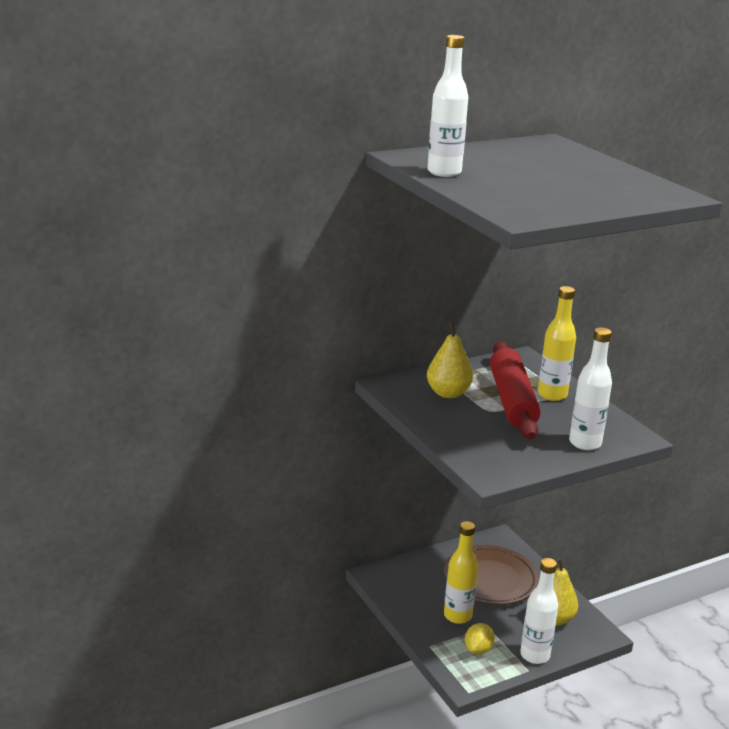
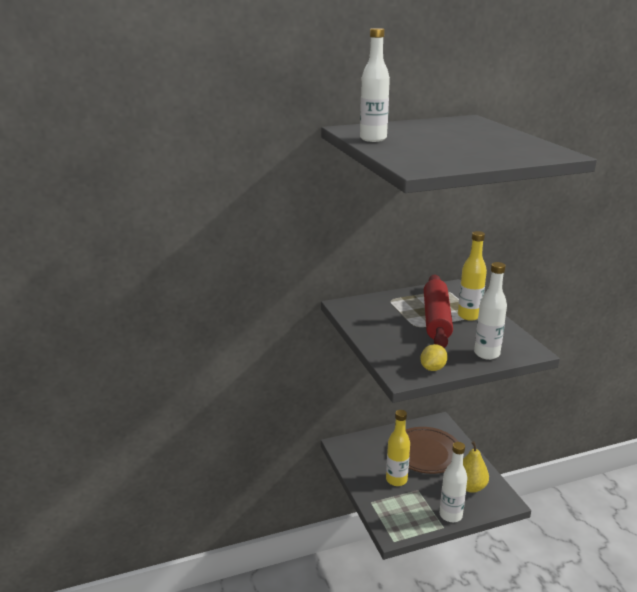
camera: 10 degrees right, 0 degrees up
(448, 393) = (388, 312): yellow pear -> none
(478, 649) = (407, 507): yellow lemon -> yellow lemon (433, 368)

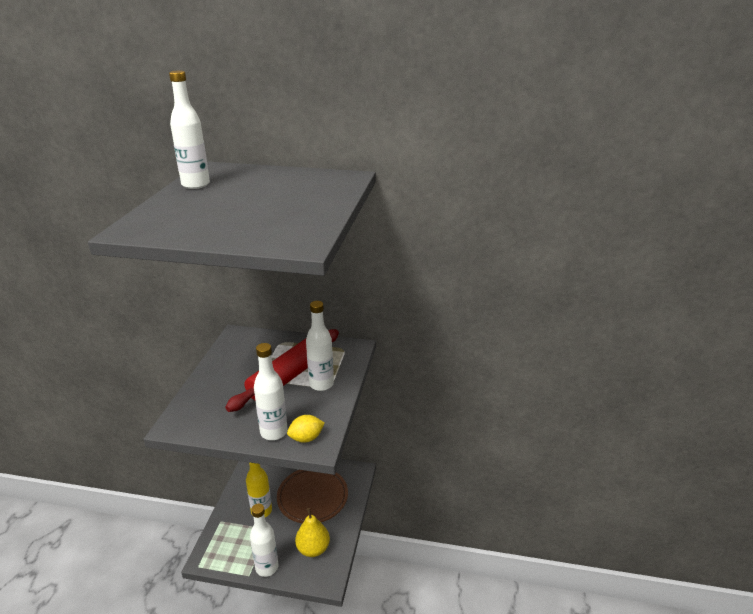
camera: 30 degrees right, 5 degrees up
(433, 368) = (207, 428): yellow lemon -> yellow lemon (306, 438)
(469, 316) = (321, 384): yellow bottle -> white bottle

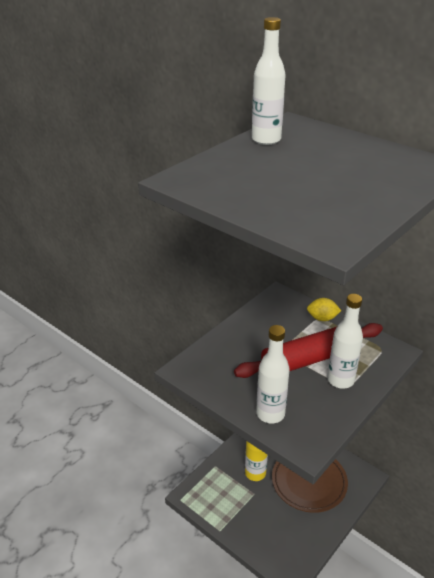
camera: 30 degrees right, 5 degrees up
(267, 567) = (238, 531): white bottle -> none
(306, 438) = (299, 434): yellow lemon -> yellow lemon (322, 318)
(313, 549) = (288, 534): yellow pear -> none

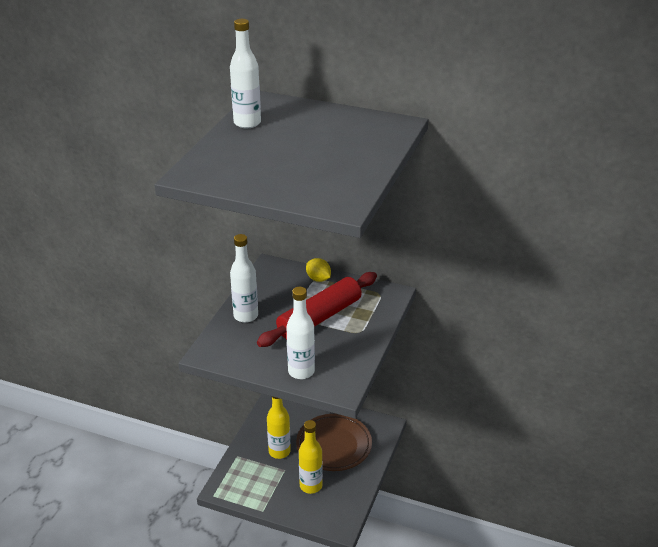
camera: 20 degrees left, 0 degrees up
(274, 518) = (311, 486): none -> yellow bottle
(322, 318) = (318, 279): yellow lemon -> yellow lemon turned 60 degrees clockwise
(340, 380) = (352, 329): white bottle -> white bottle (246, 316)

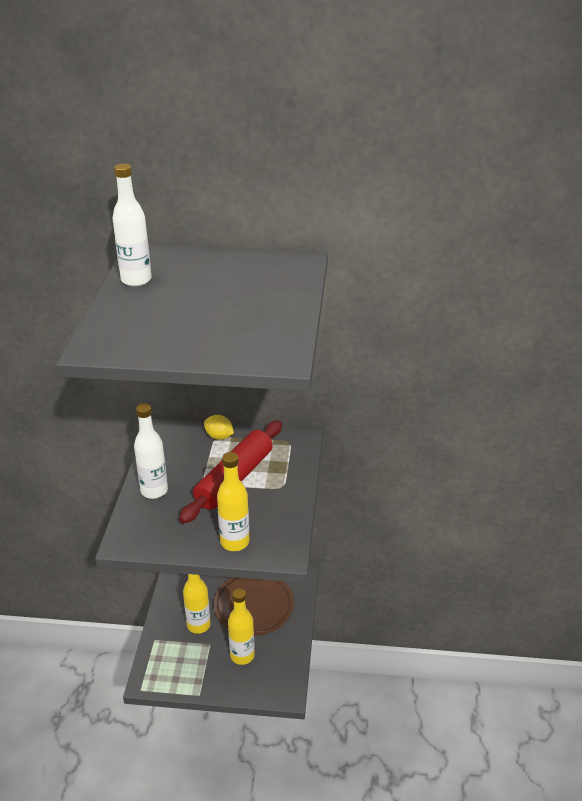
camera: 15 degrees left, 0 degrees up
(301, 371) = (234, 542): white bottle -> yellow bottle

